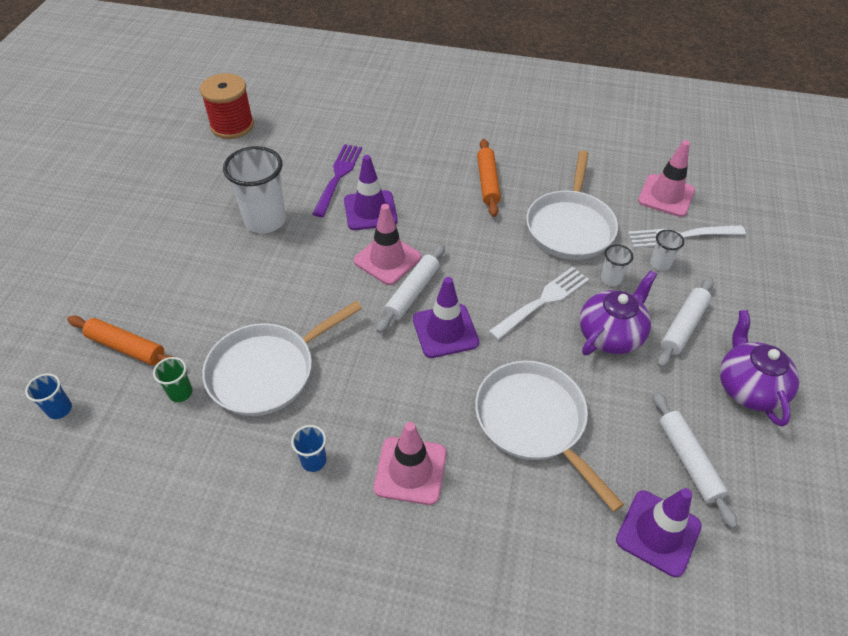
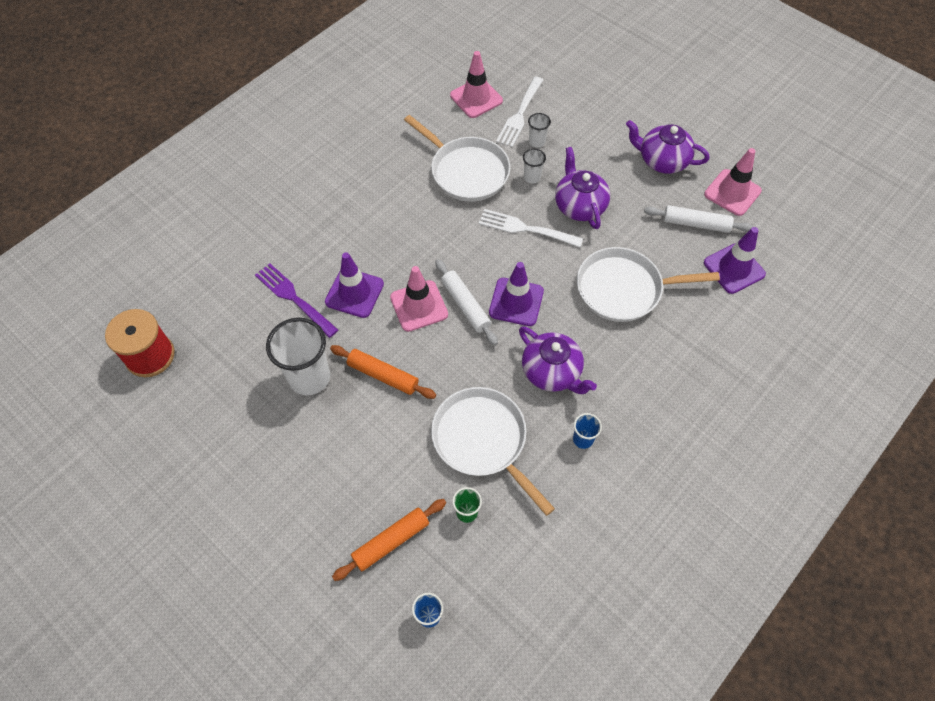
camera: 60 degrees left, 10 degrees up
(266, 371) = (482, 440): white pan -> white pan turned 150 degrees clockwise
(380, 397) = (552, 372): none -> purple teapot
(410, 470) = (622, 381): pink traffic cone -> pink traffic cone (732, 192)
(487, 182) = (381, 197): orange rolling pin -> orange rolling pin (383, 375)
(542, 302) = (526, 229): white fork -> white fork turned 60 degrees counterclockwise
(683, 326) = (597, 163): white rolling pin -> none

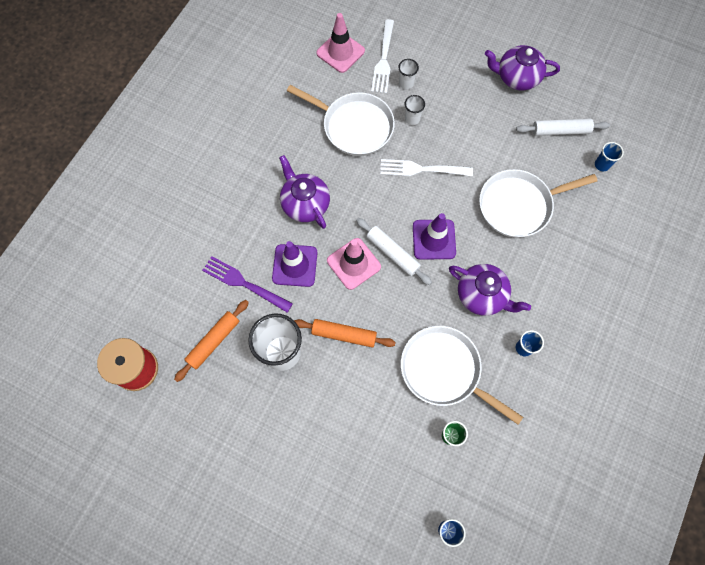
camera: 15 degrees left, 10 degrees up
(391, 541) = (397, 477): orange rolling pin -> orange rolling pin (214, 341)
(579, 206) = (460, 137): purple teapot -> purple teapot (305, 204)
(732, 192) = (582, 94): pink traffic cone -> none
(734, 268) = (602, 165): purple traffic cone -> blue cup

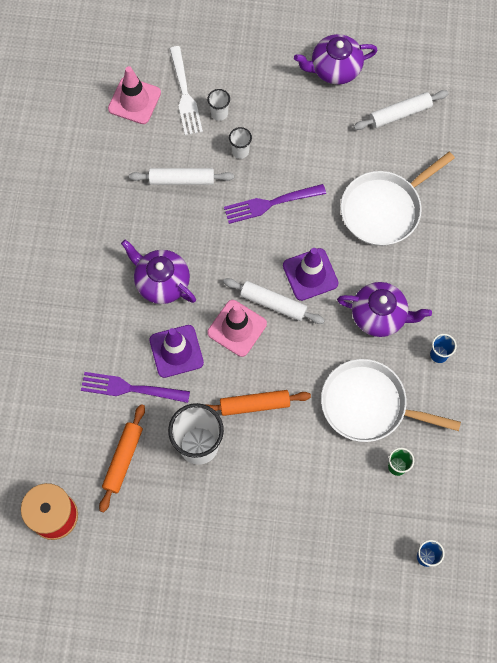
camera: 20 degrees left, 0 degrees up
(354, 126) = (182, 180): white pan -> white rolling pin
(422, 169) = (271, 203): white fork -> purple fork
(602, 165) = (454, 137): blue cup -> none

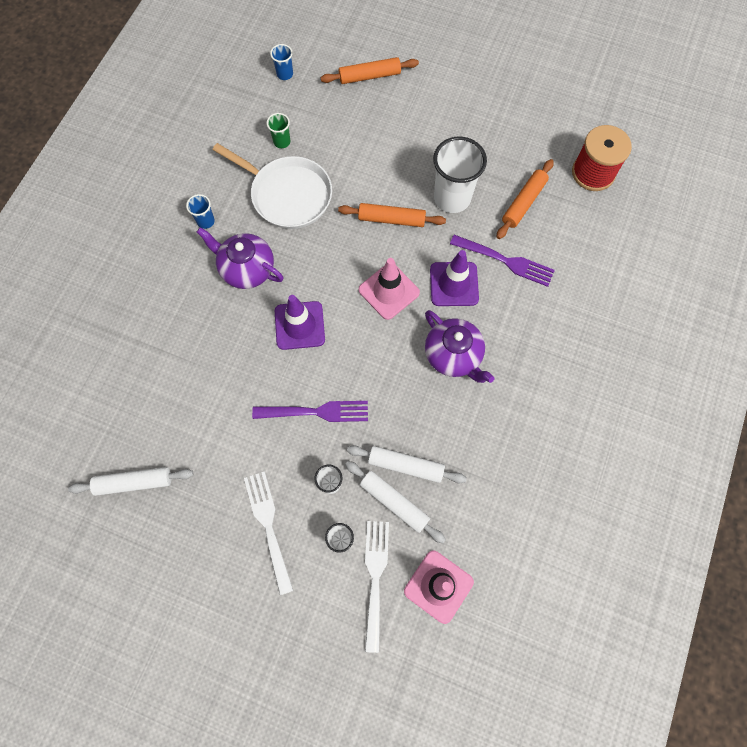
camera: 165 degrees left, 0 degrees up
(273, 303) = (346, 306): white rolling pin -> white rolling pin (394, 502)
(279, 109) = (269, 527): none -> white fork
(329, 580) = (369, 76): none -> orange rolling pin
(334, 69) = (185, 564): purple teapot -> none
(384, 209) = (198, 374): white pan -> none

